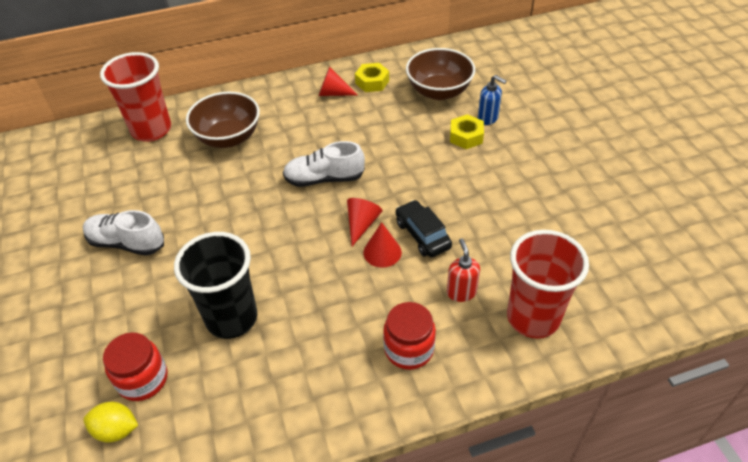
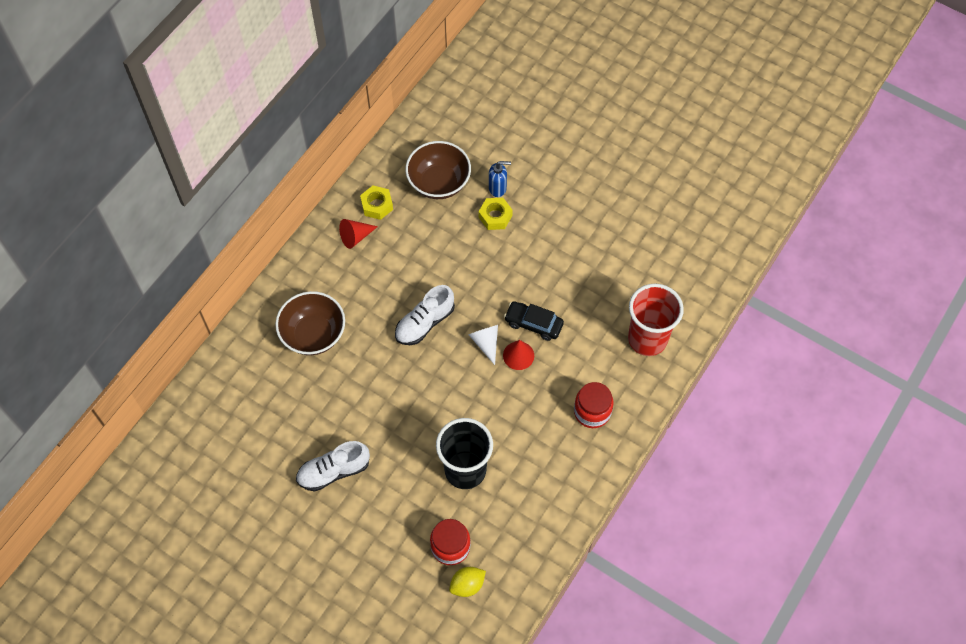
camera: 40 degrees left, 15 degrees up
(151, 130) = (241, 368): red cup -> none
(362, 224) = (485, 343): red cone -> white cone
(461, 292) = (592, 350): red soap dispenser -> none

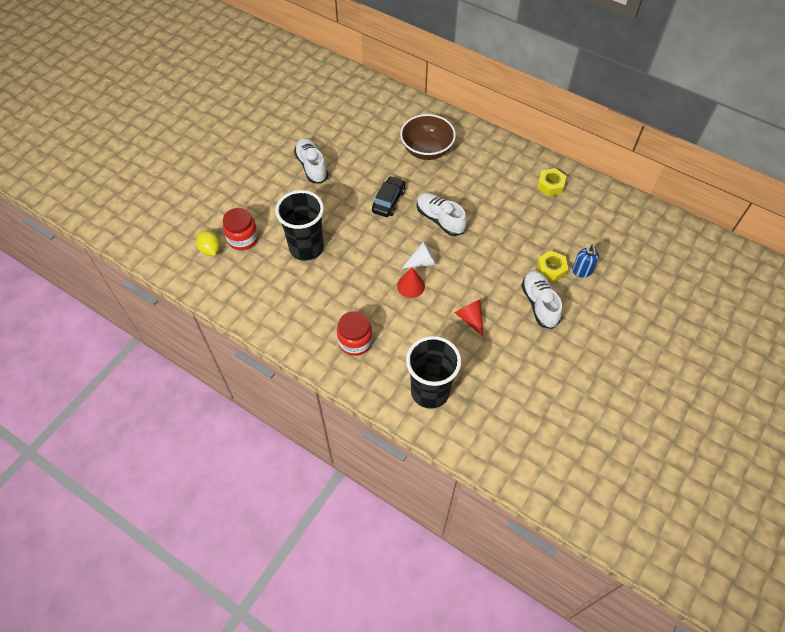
camera: 90 degrees right, 5 degrees down
(355, 237) = (518, 172): red cone -> red cone (470, 318)
(439, 183) = (580, 227): brown bowl -> none
(533, 324) = (442, 298): black car -> black car (388, 201)
(539, 231) = (539, 304): none -> white shoe
(647, 339) = (430, 391): red cup -> black cup

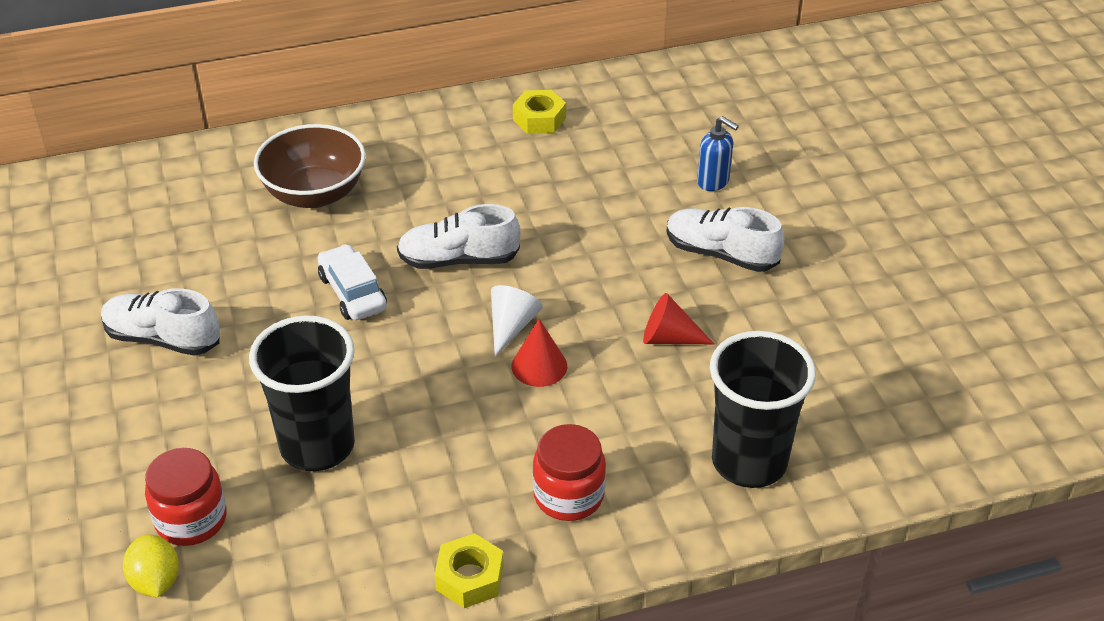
camera: 50 degrees left, 15 degrees down
(210, 250) = (156, 581): yellow lemon -> yellow lemon turned 60 degrees clockwise
(388, 201) = (353, 292): black car -> white car
(551, 269) = (677, 207): yellow nut -> yellow nut (469, 578)

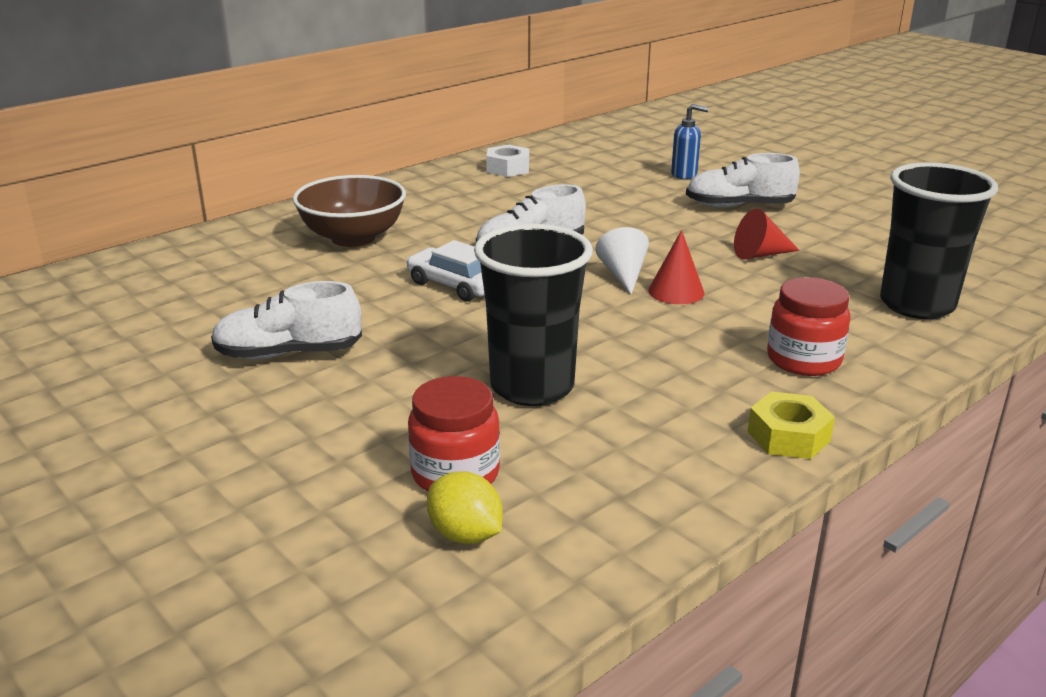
camera: 25 degrees left, 15 degrees down
(539, 119) = (508, 168): yellow nut -> white nut

